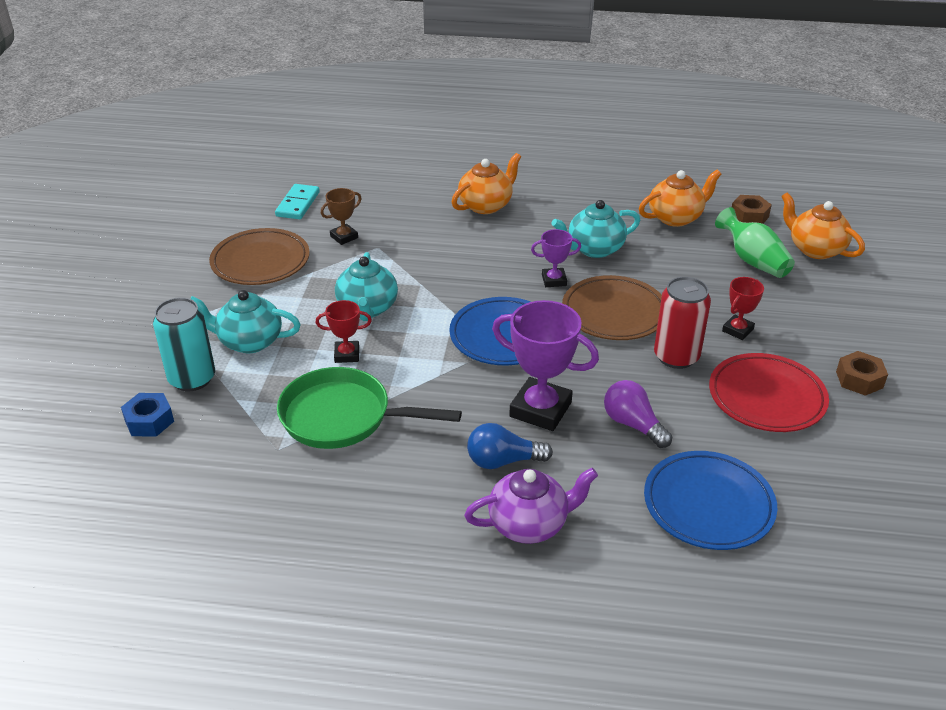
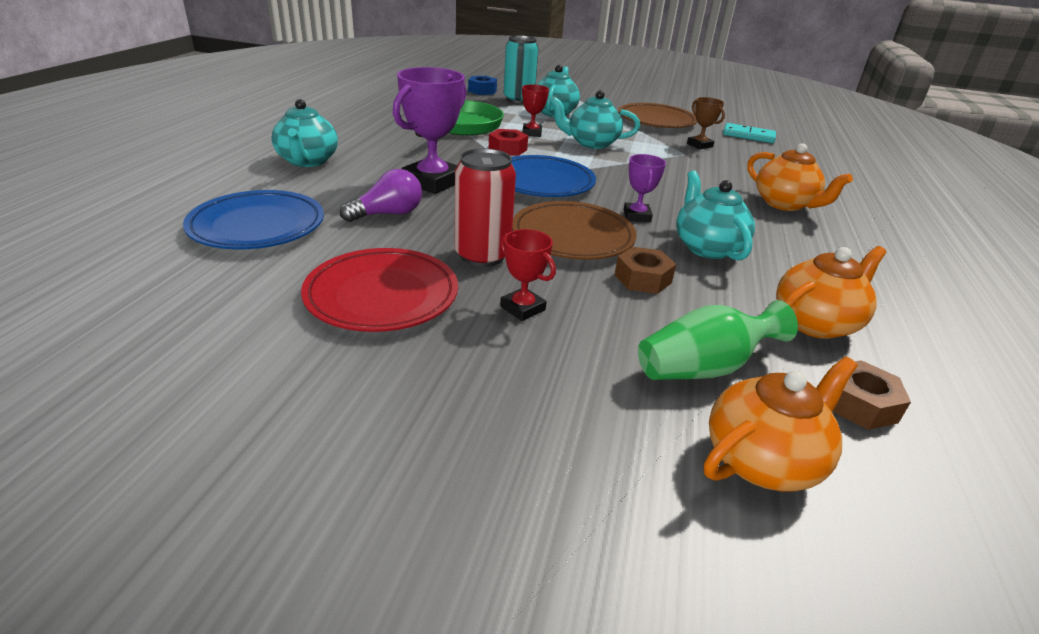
camera: 95 degrees right, 5 degrees down
(414, 368) = (508, 149): none -> red nut
(503, 461) = (380, 162): blue light bulb -> none
(529, 524) = (307, 161): purple teapot -> turquoise teapot
(675, 218) = (815, 323): orange teapot -> orange teapot turned 105 degrees counterclockwise
(859, 379) = (373, 385): brown nut -> brown nut (642, 279)

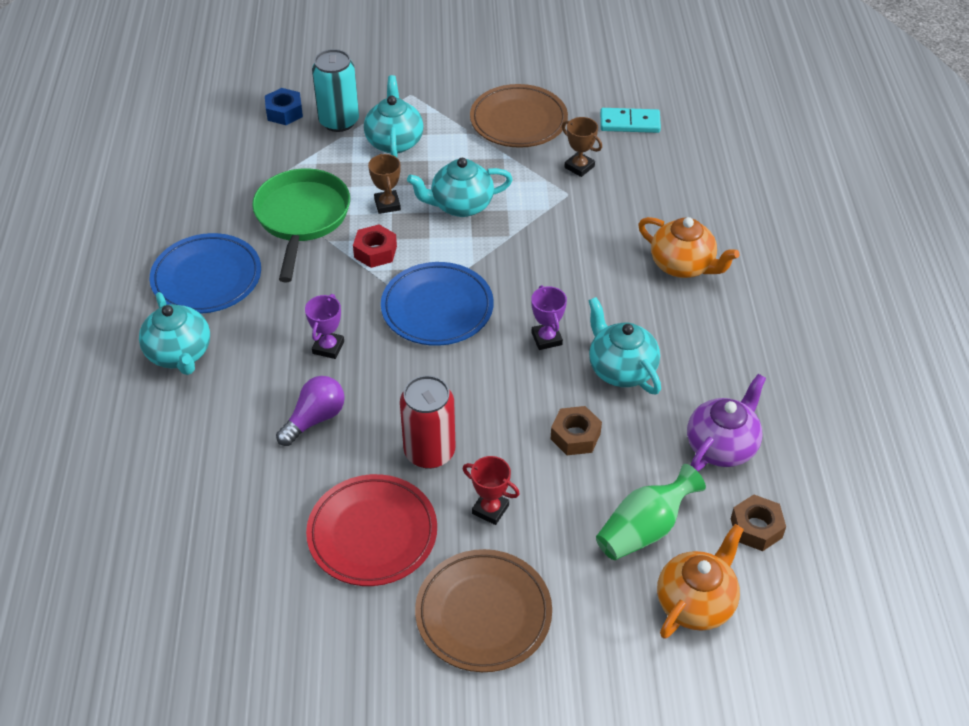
camera: 15 degrees left, 15 degrees up
(257, 226) = (208, 480): blue plate -> blue plate (207, 278)
(432, 182) = (328, 347): purple trophy -> purple trophy, size x0.53
(532, 133) = (387, 204): red trophy -> brown trophy
(572, 236) = (498, 394): brown plate -> brown plate (483, 614)
(815, 323) = (722, 446): orange teapot -> purple teapot

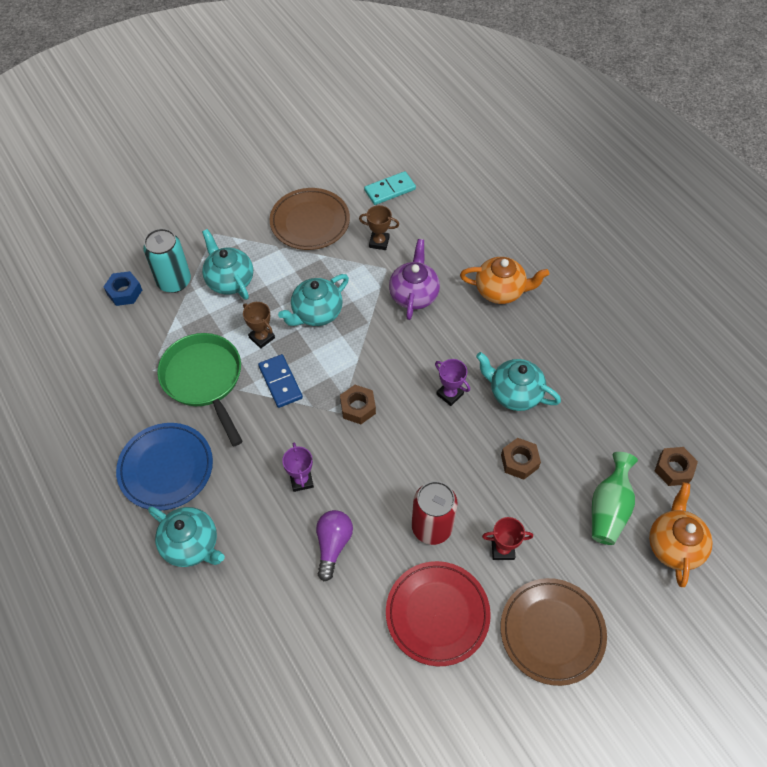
camera: 30 degrees left, 10 degrees up
(375, 252) = (280, 382): red nut -> blue domino
(437, 308) = (358, 407): blue plate -> brown nut
(722, 446) = (614, 419): purple teapot -> purple teapot (414, 295)

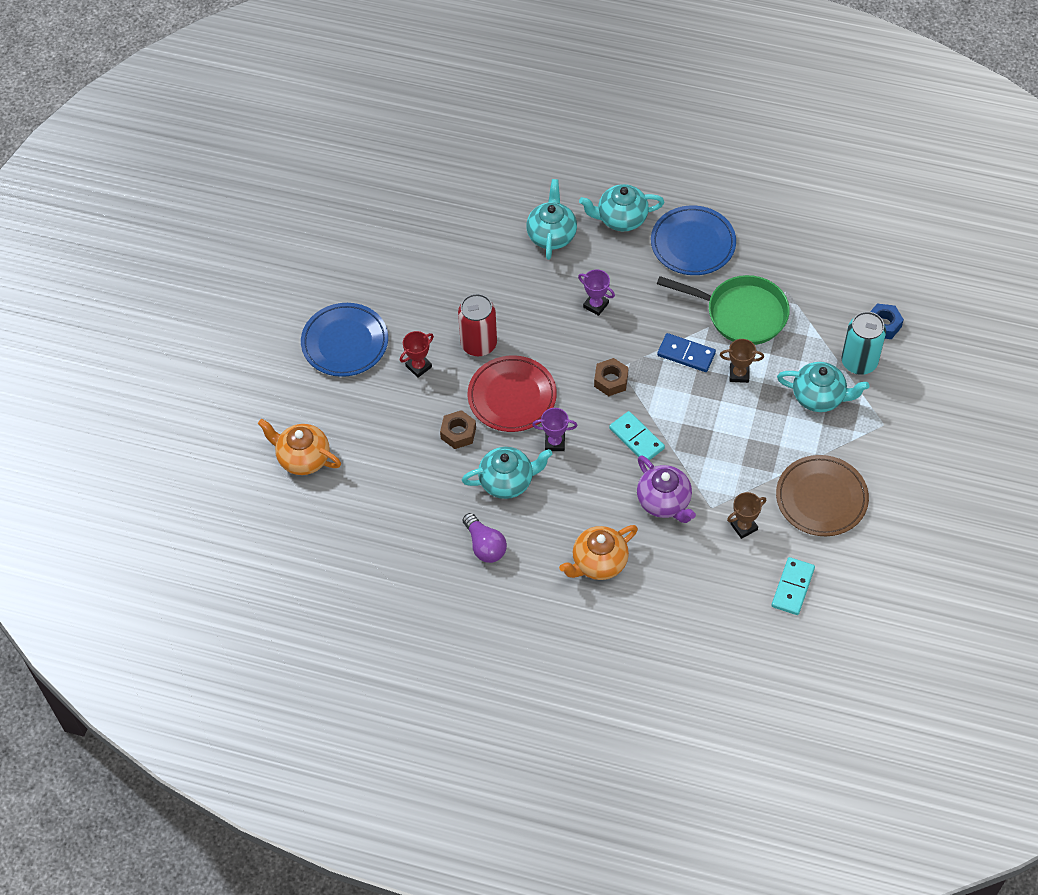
camera: 140 degrees right, 0 degrees up
(316, 313) = (722, 425): turquoise teapot -> turquoise teapot (551, 235)
(333, 545) = (532, 285): purple light bulb -> purple light bulb (485, 545)
(386, 350) = (636, 438): none -> turquoise domino
(437, 614) = (426, 298): red plate -> red plate (512, 397)
(552, 632) = (345, 343): brown plate -> blue plate
(608, 508) = (367, 448): green vase -> none
(673, 469) = (341, 514): brown nut -> none
(674, 545) = (303, 458): orange teapot -> orange teapot turned 150 degrees clockwise

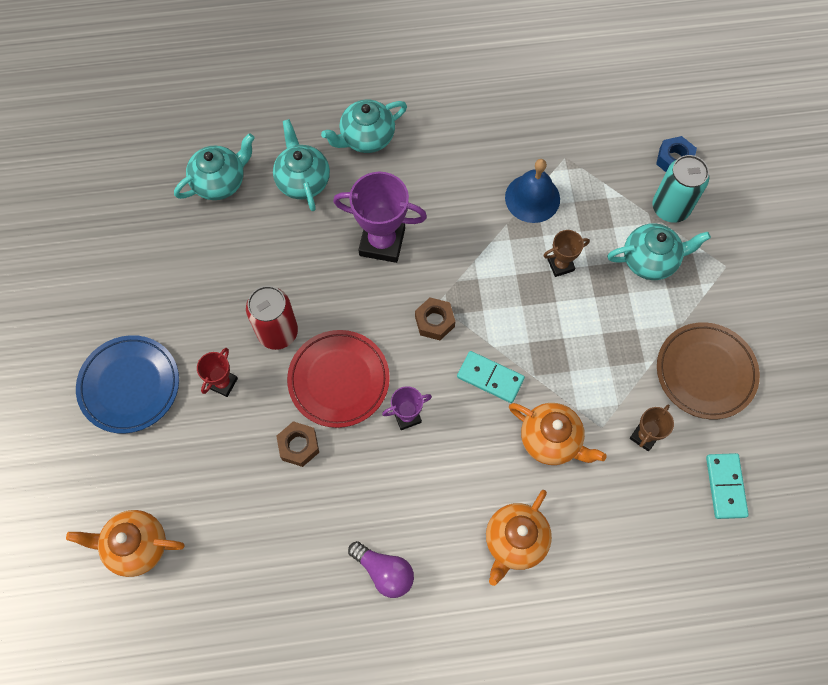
camera: 25 degrees left, 10 degrees up
(507, 481) = (376, 483): turquoise teapot -> turquoise teapot (220, 182)
(596, 305) = (382, 242): purple trophy -> purple trophy, size x1.88
(664, 501) = (551, 440): purple teapot -> orange teapot
(686, 354) = (498, 263): blue domino -> none
(693, 244) = (450, 139): blue plate -> none
(741, 314) = (532, 198): green pan -> blue bell

